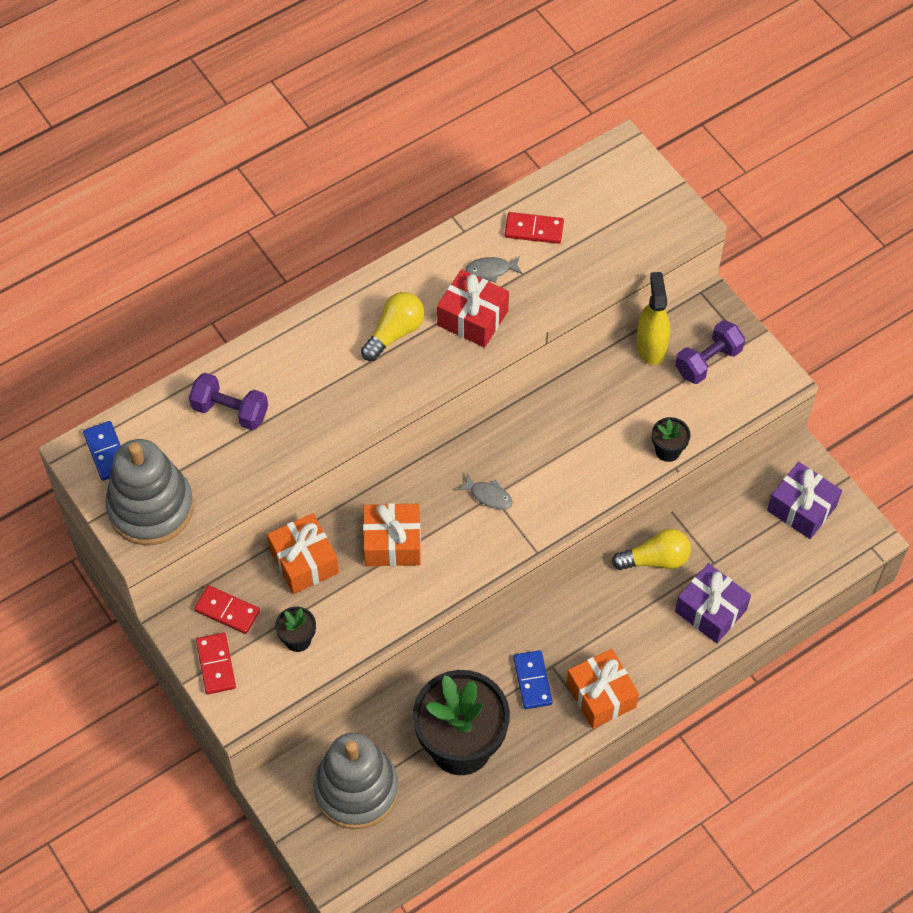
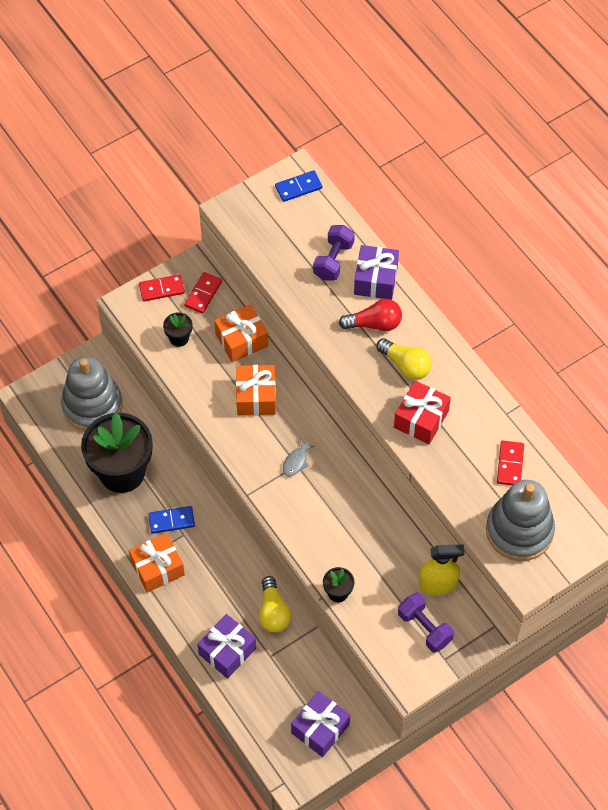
camera: 90 degrees right, 0 degrees up
(151, 507) = (253, 216): grey stacking toy -> grey stacking toy (519, 530)
(264, 363) = (376, 280): none -> purple gift
(332, 366) = (374, 324): none -> red light bulb
(491, 270) = (468, 433): grey fish -> none

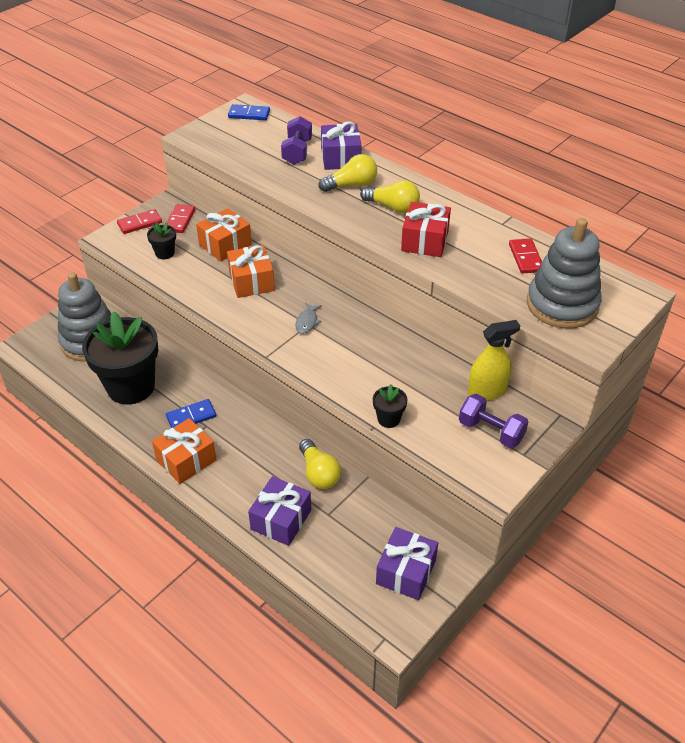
camera: 15 degrees left, 15 degrees down
(298, 187) = (249, 114): blue domino -> blue domino turned 45 degrees clockwise
(374, 324) = (351, 185): red light bulb -> yellow light bulb

